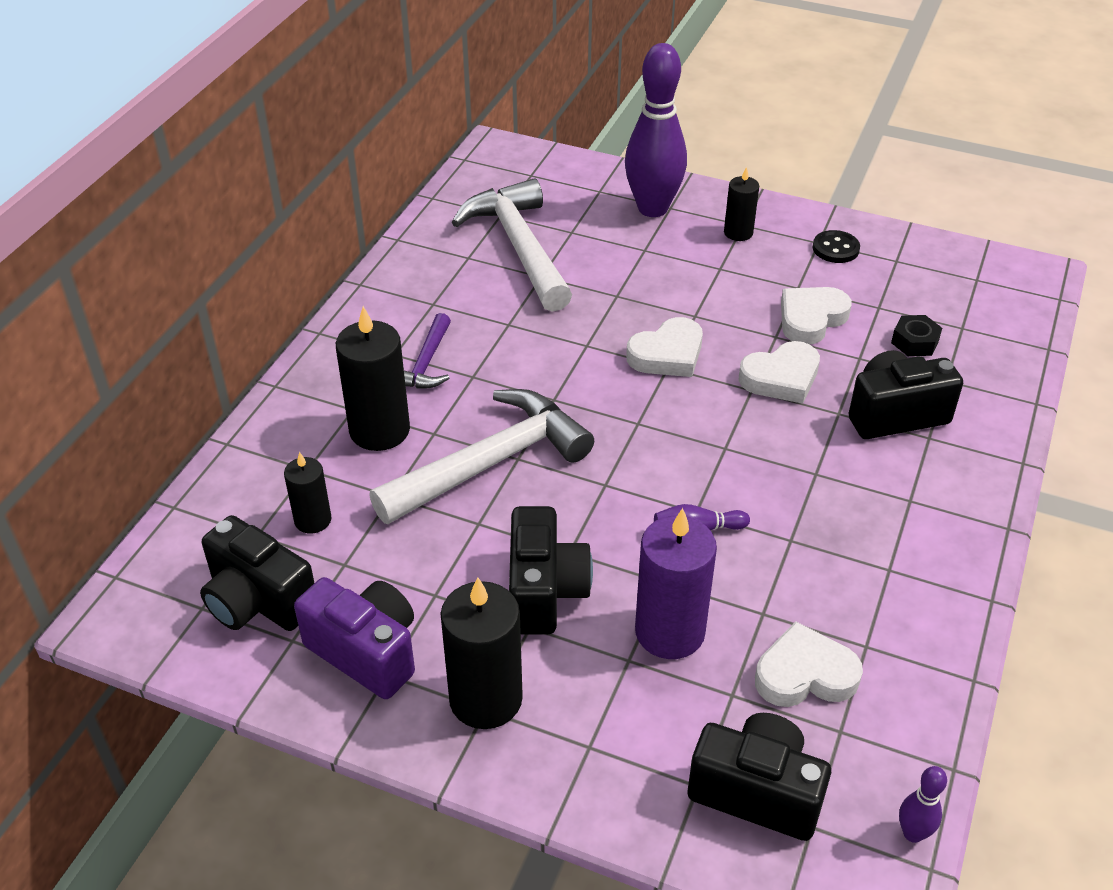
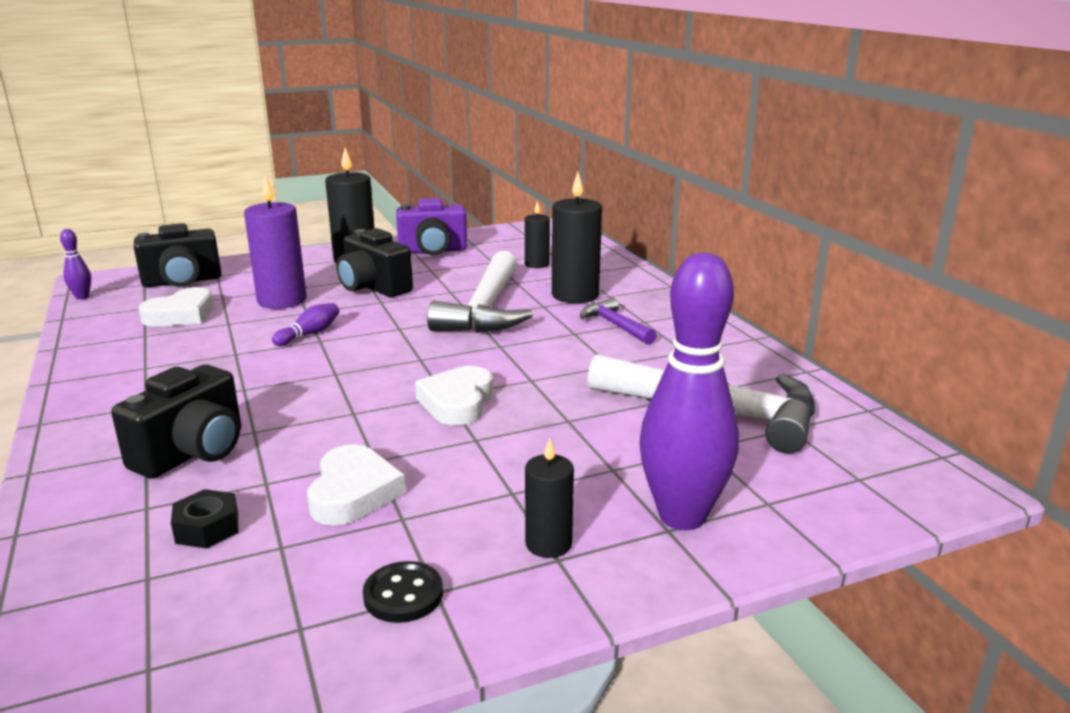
camera: 135 degrees right, 20 degrees down
(258, 601) = (508, 244): black camera -> none
(781, 378) = (334, 431): white heart -> none

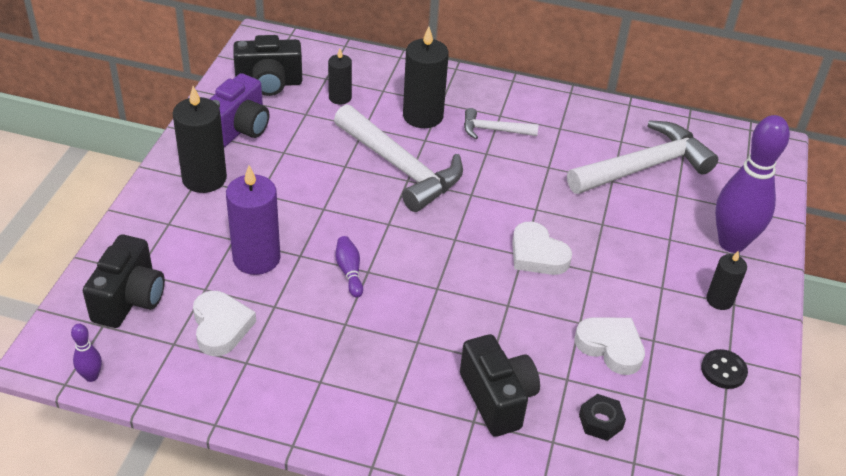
camera: 55 degrees left, 20 degrees up
(374, 288) = (288, 199): black camera -> black camera (269, 83)
(615, 325) = (493, 130): purple hammer -> white hammer

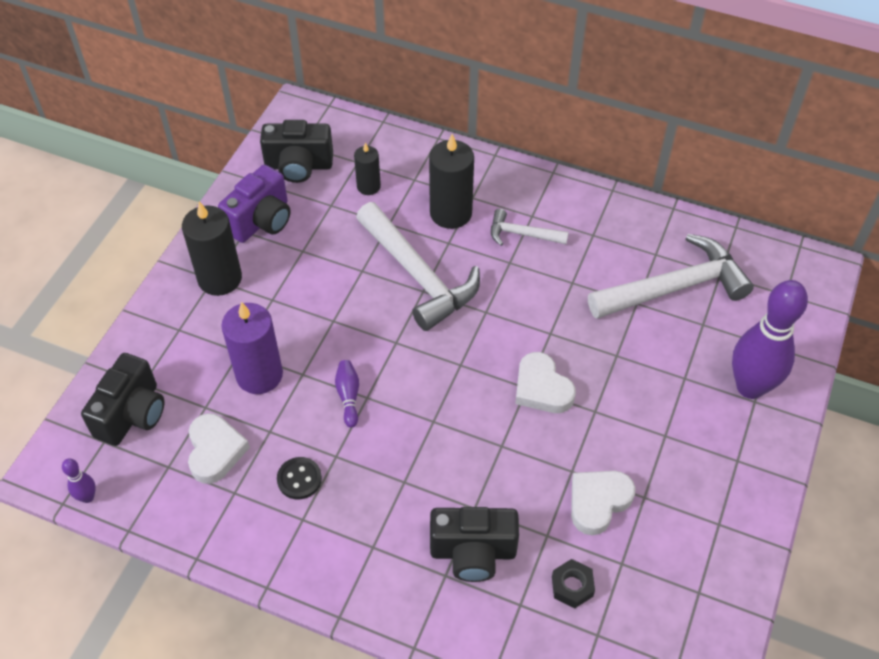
camera: 10 degrees right, 10 degrees up
(497, 399) = (473, 552): black camera -> black camera turned 105 degrees clockwise
(610, 347) = (598, 502): white heart -> white heart turned 90 degrees counterclockwise
(719, 300) = (723, 455): black candle -> none
(723, 370) = (710, 538): black button -> black button (299, 479)

